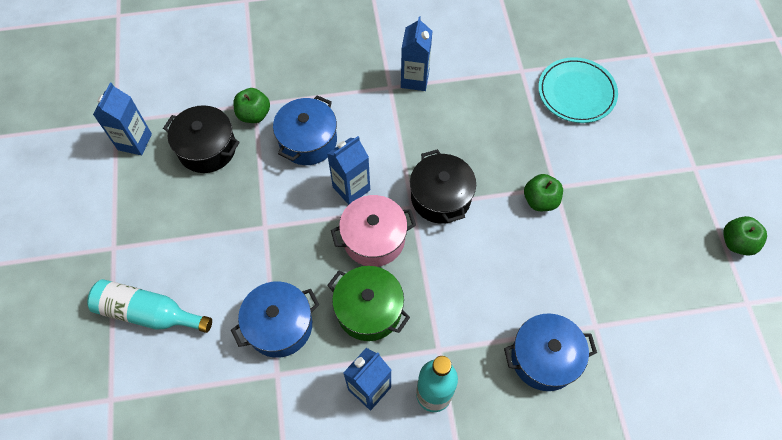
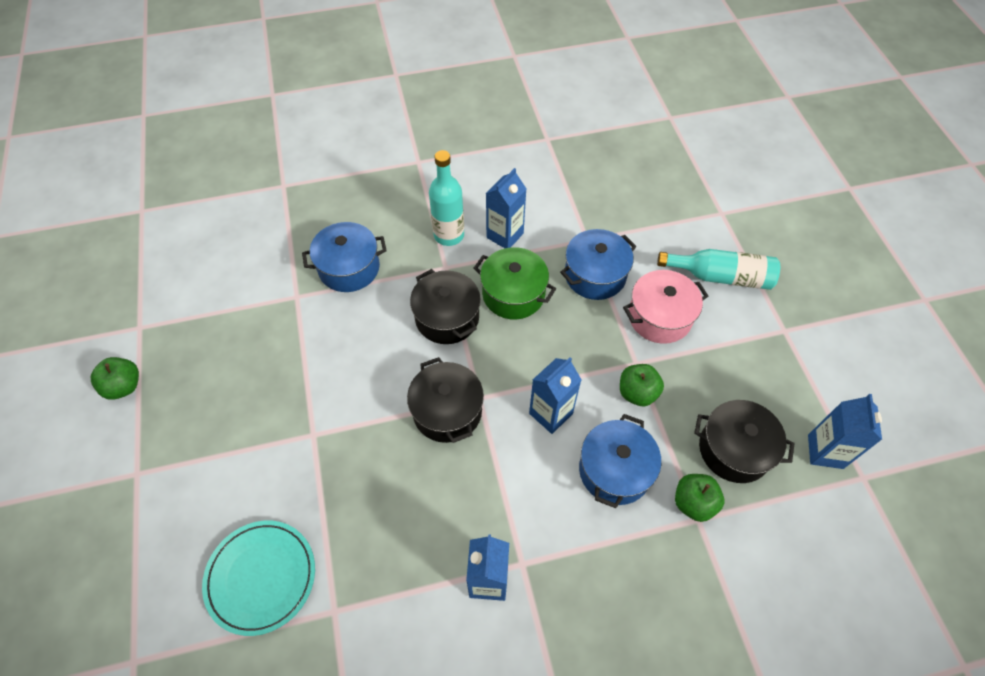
camera: 175 degrees right, 5 degrees down
(374, 239) = (517, 360): pink pot -> pink pot (659, 317)
(438, 288) = (447, 317): none -> black pot
(540, 200) = (333, 416): green apple -> green apple (637, 393)

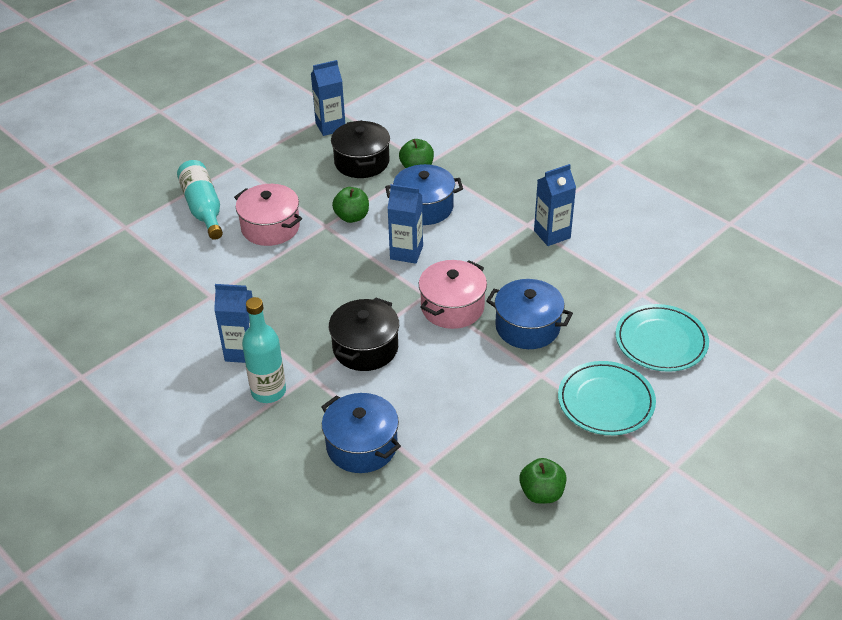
camera: 120 degrees left, 15 degrees down
(124, 386) = (620, 537): green apple -> green apple (541, 493)
(241, 468) = (606, 401): none -> turquoise plate
(447, 411) = (452, 307): black pot -> pink pot
(513, 294) = (308, 317): green pot -> none
(595, 275) = (251, 276): blue pot -> blue pot (527, 327)

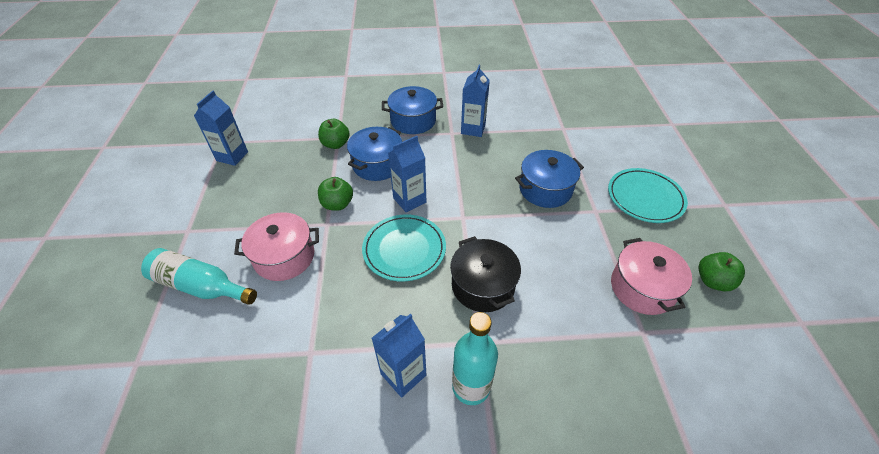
camera: 50 degrees left, 5 degrees up
(361, 162) = (291, 164): black pot -> none
(362, 446) = (590, 359): blue pot -> blue pot (413, 121)
(452, 307) = (489, 212): pink pot -> pink pot (642, 288)
(661, 341) = (611, 145): turquoise plate -> turquoise plate (404, 249)

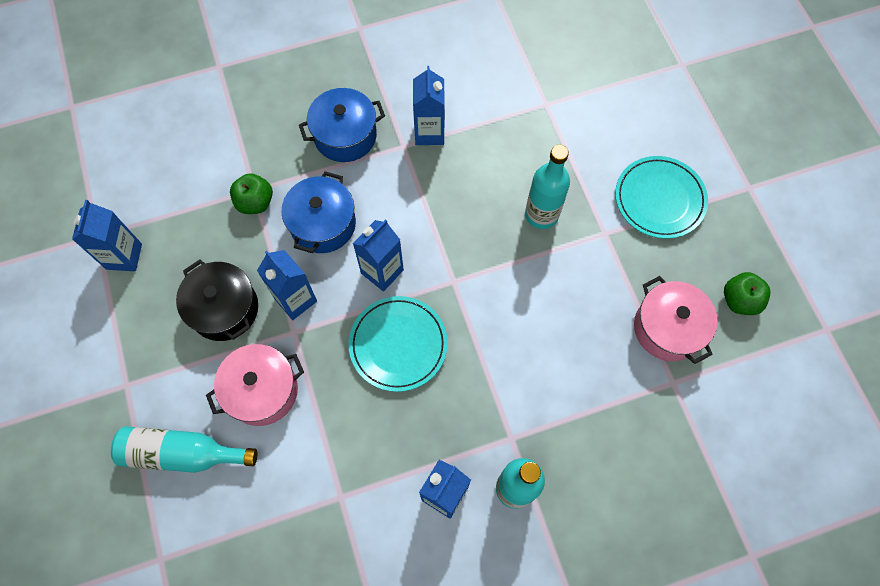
camera: 15 degrees left, 20 degrees up
(337, 204) = (295, 300): green apple -> blue carton
(483, 285) = (499, 369): black pot -> black pot (224, 309)
(545, 189) = (541, 215): blue pot -> turquoise bottle

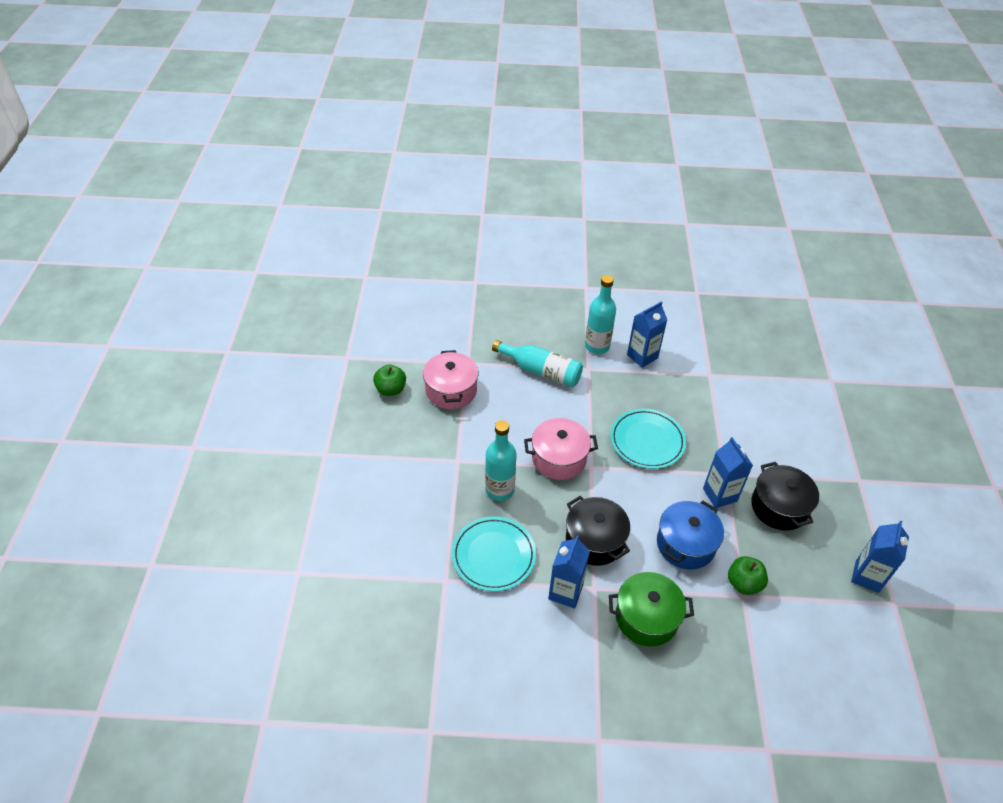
camera: 160 degrees left, 20 degrees down
(182, 453) = (816, 427): turquoise bottle -> turquoise bottle (541, 371)
(262, 391) = (754, 445): pink pot -> pink pot (559, 458)
(345, 136) = (646, 618): blue pot -> green pot
(382, 271) = (645, 492): blue carton -> none
(419, 194) = (595, 540): none -> black pot
(659, 199) = (400, 469): turquoise plate -> turquoise plate (493, 555)

